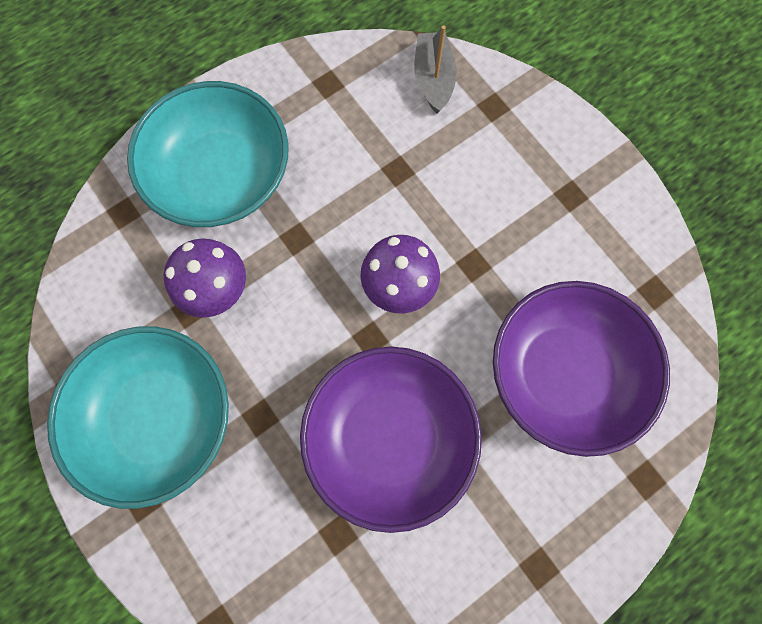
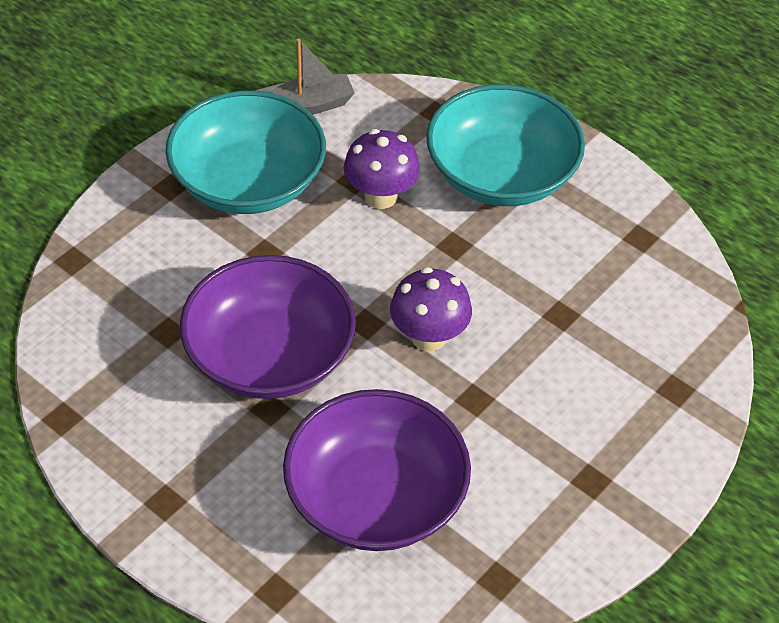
camera: 75 degrees right, 25 degrees down
(433, 79) = (686, 328): grey boat -> grey boat (310, 105)

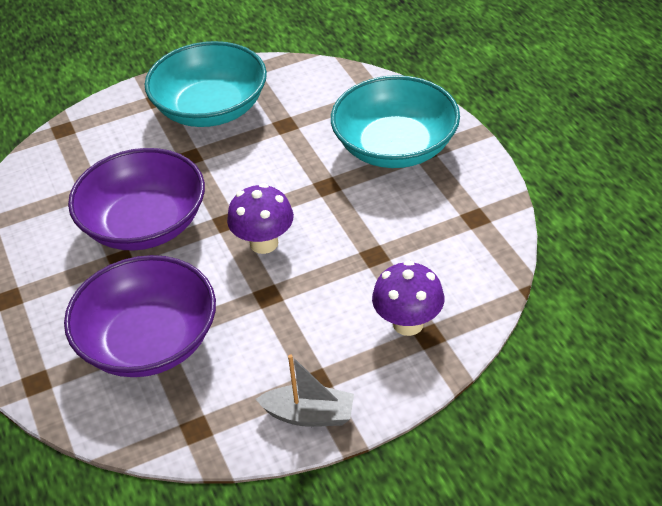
camera: 30 degrees right, 5 degrees down
(310, 105) = (288, 70): grey boat -> grey boat (309, 415)
(380, 196) = (296, 140): purple mushroom -> purple mushroom (408, 323)

